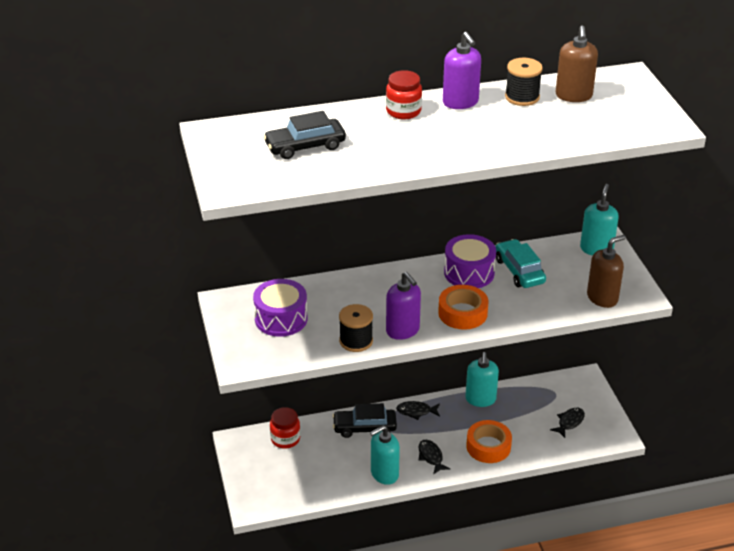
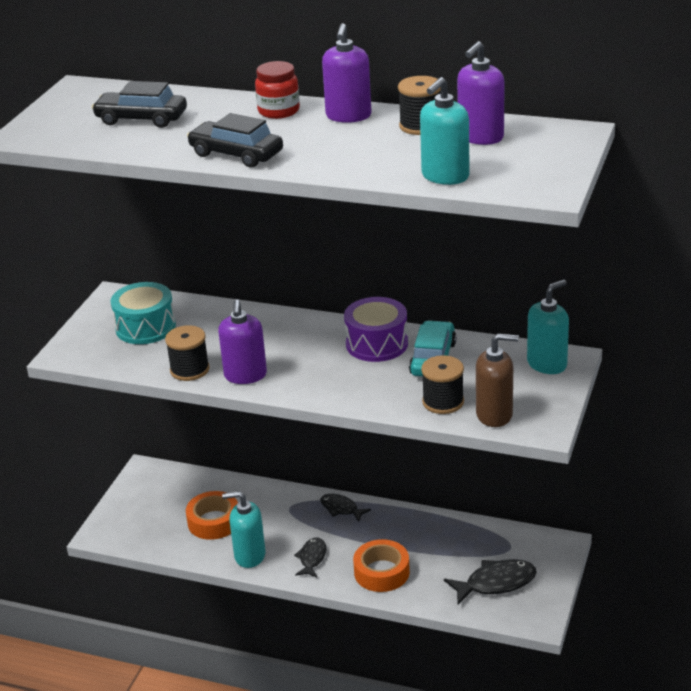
camera: 35 degrees right, 5 degrees down
(281, 319) = (145, 327): purple drum -> turquoise drum
(285, 439) = (190, 485): red jar -> none
(364, 428) = (274, 504): black car -> black car (236, 154)
(462, 313) = (324, 379): orange tape -> orange tape (214, 521)
(480, 399) = (420, 522): turquoise soap dispenser -> turquoise soap dispenser (445, 176)
(560, 300) = (443, 402): none -> black spool
(569, 422) = (496, 583): black fish -> black fish, size x1.61
(573, 96) = (480, 137): brown soap dispenser -> purple soap dispenser

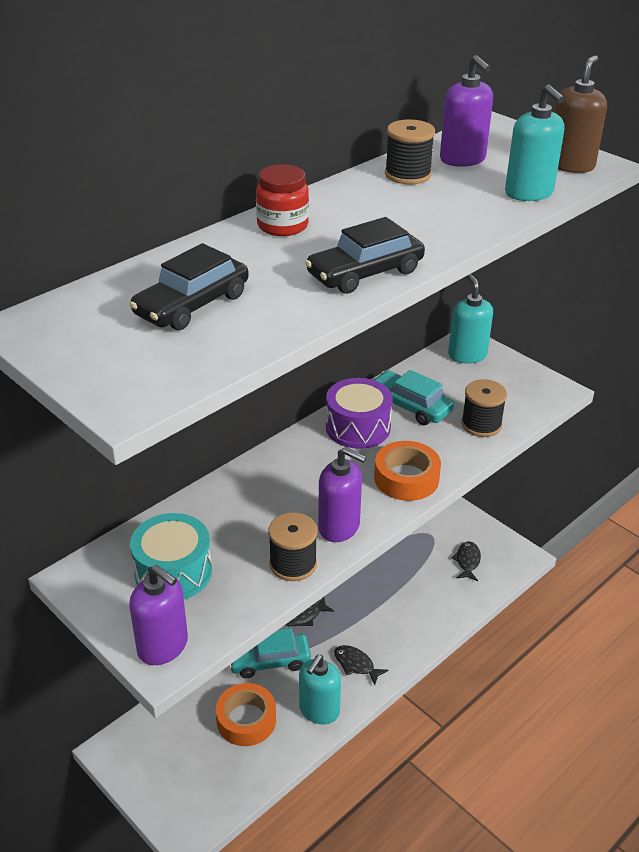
camera: 65 degrees left, 5 degrees up
(279, 509) = (269, 661): none -> turquoise car
(348, 116) = (342, 198): purple soap dispenser -> purple soap dispenser (163, 646)
(381, 572) = (407, 624): orange tape -> orange tape (406, 478)
(494, 415) = (520, 406): brown soap dispenser -> brown soap dispenser (570, 165)
(496, 583) = (467, 561): black fish -> black fish, size x0.62

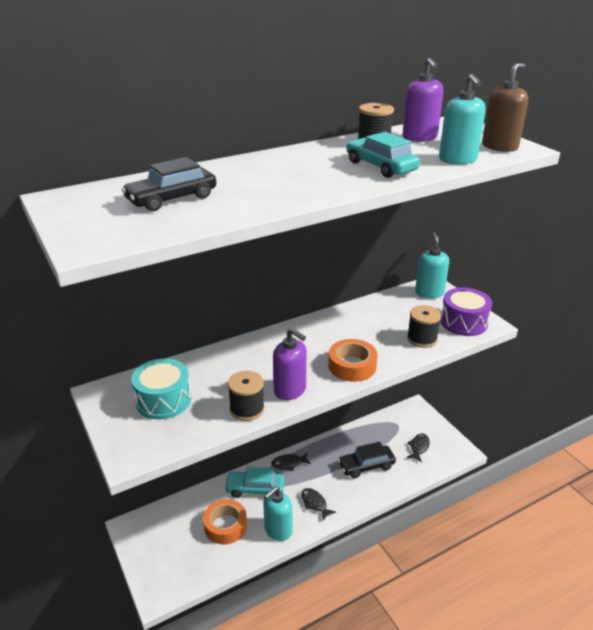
camera: 15 degrees right, 5 degrees down
(163, 646) = (134, 447): purple soap dispenser -> none
(282, 226) = (265, 162): red jar -> none
(358, 427) = (331, 328): purple drum -> purple drum (463, 322)
(365, 273) = (305, 193): black car -> black car (366, 466)
(410, 406) = (374, 319): turquoise car -> turquoise car (381, 166)

